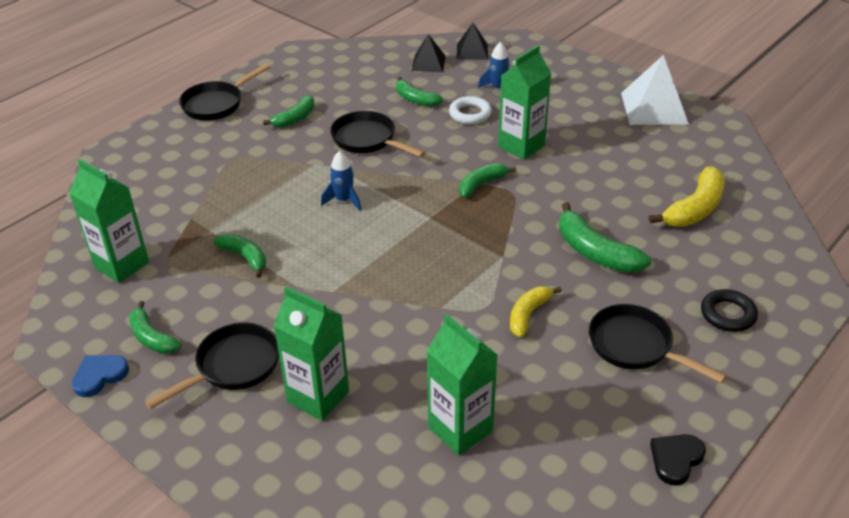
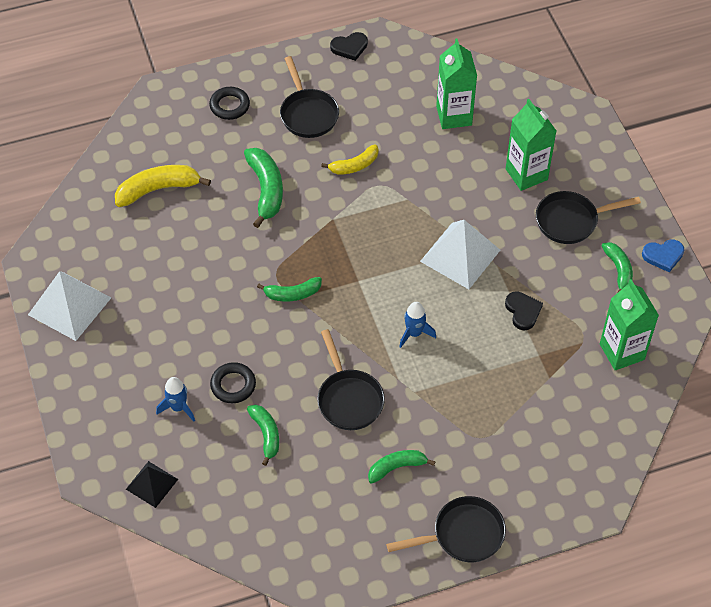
camera: 150 degrees left, 15 degrees up
(245, 257) = (523, 311): green banana -> black heart
(343, 278) = (460, 255): none -> white pyramid
(428, 63) = (211, 488): black pyramid -> none
(470, 114) = (233, 385): white ring -> black ring
(521, 146) = (224, 320): green carton -> none

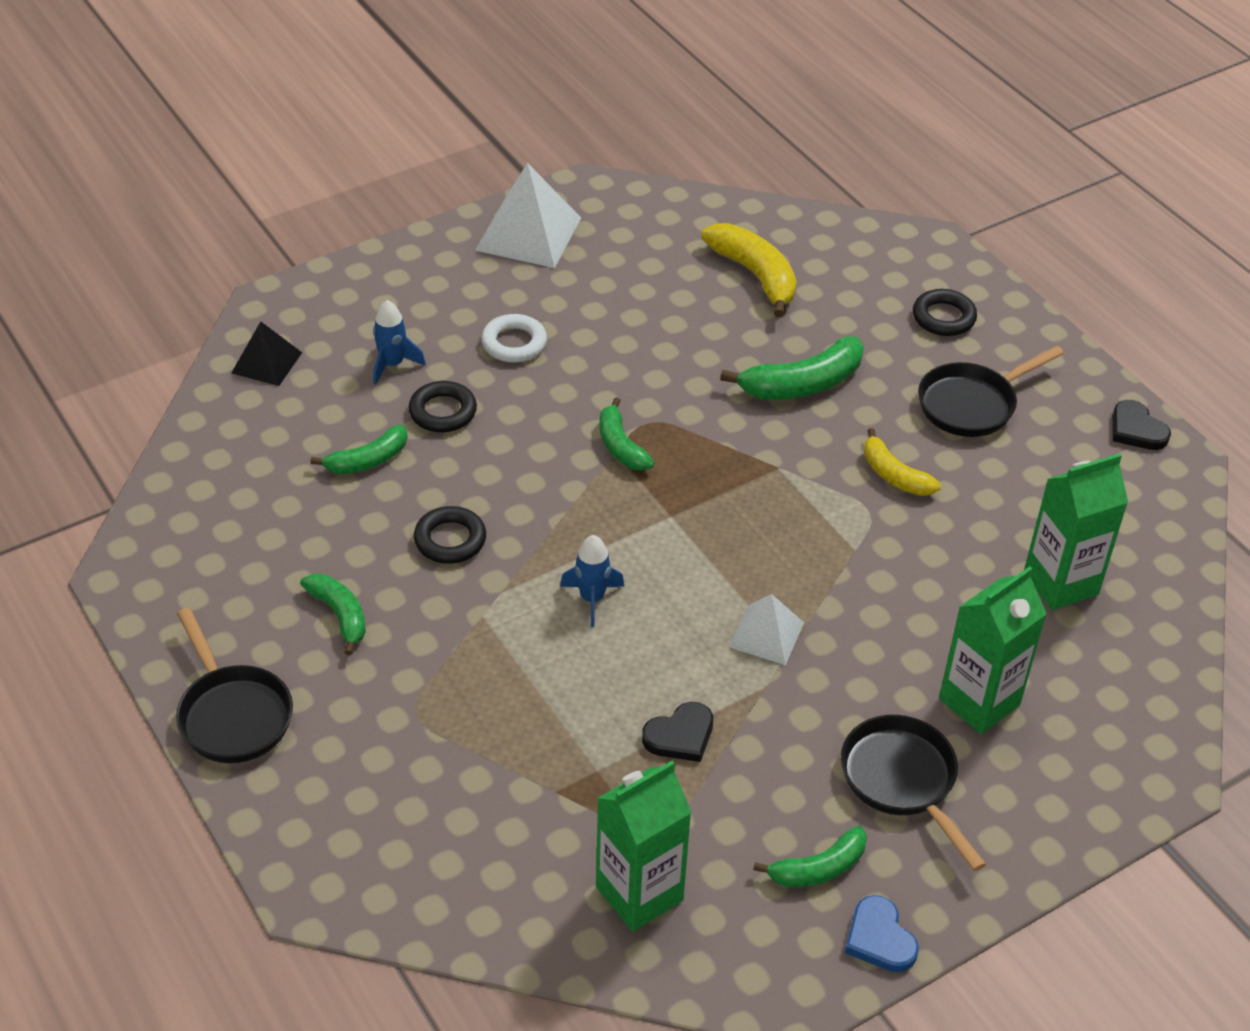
camera: 75 degrees right, 10 degrees down
(180, 334) = (514, 343): none -> white ring
(348, 398) = (450, 540): black pan -> black ring
(460, 255) = (766, 634): white pyramid -> white pyramid, size x0.59

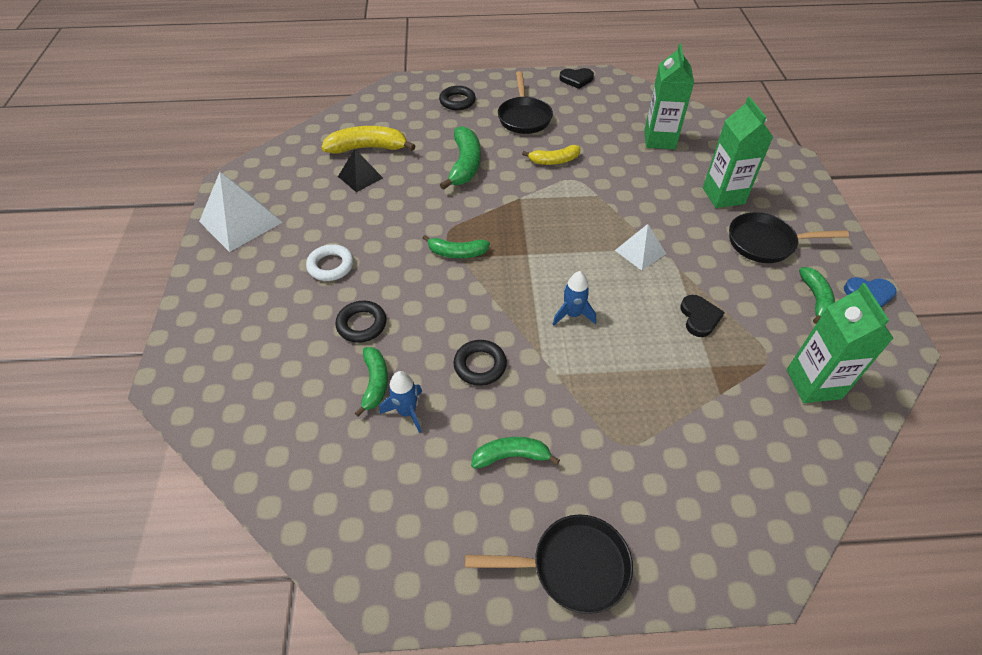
camera: 60 degrees left, 5 degrees up
(266, 362) = (227, 407): black pyramid -> black pyramid (360, 177)
(392, 364) = (295, 334): blue rocket -> blue rocket (407, 412)

